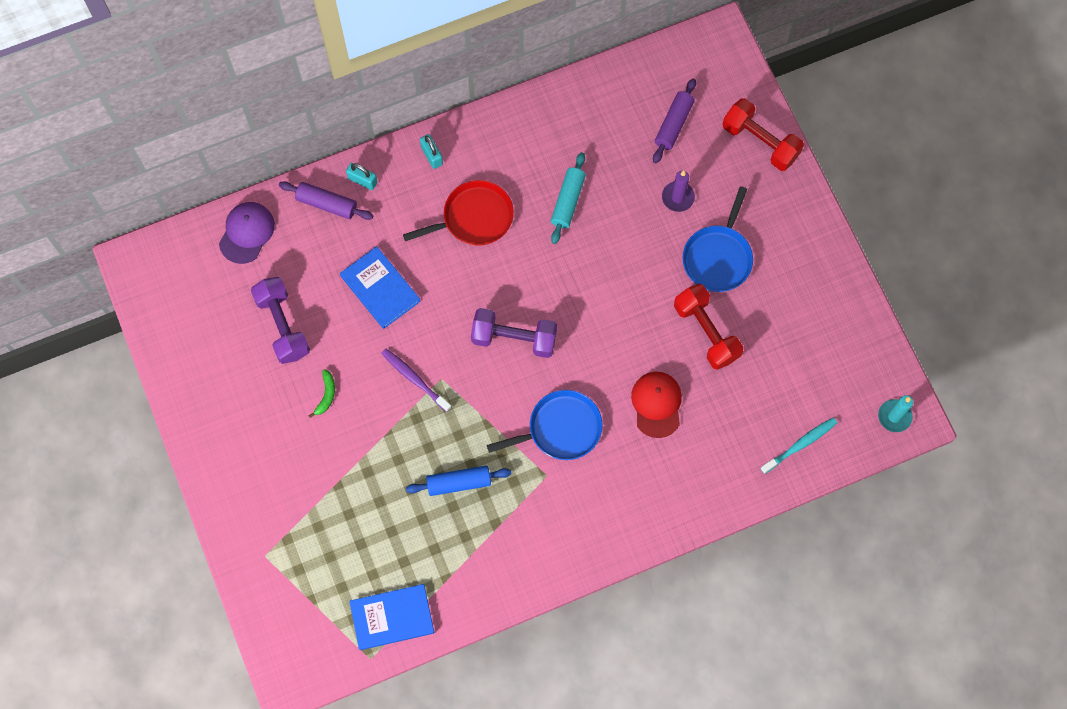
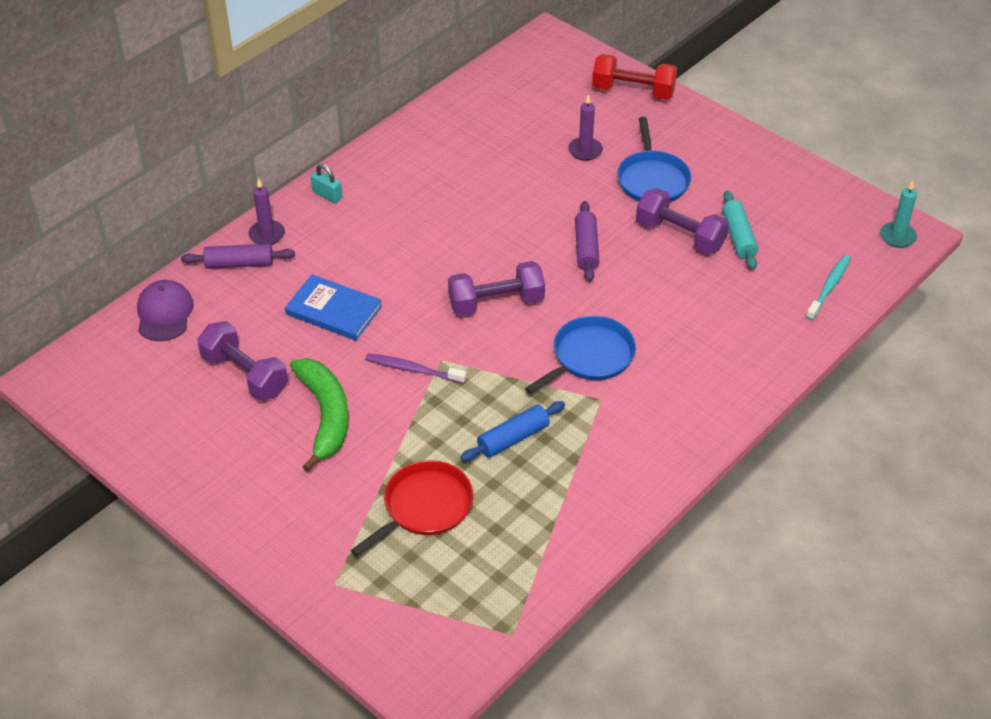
camera: 25 degrees left, 25 degrees down
(326, 395) = (325, 416): green banana -> green banana, size x2.34
(362, 180) = (267, 235): turquoise padlock -> purple candle
(392, 617) = (513, 585): blue book -> none
(474, 217) = (398, 226): red pan -> red pan (424, 507)
(567, 201) = (482, 185): turquoise rolling pin -> turquoise rolling pin (738, 237)
(656, 404) = (671, 304): red cap -> none
(674, 124) = (546, 103): purple rolling pin -> purple rolling pin (586, 248)
(706, 332) = (680, 235): red dumbbell -> purple dumbbell

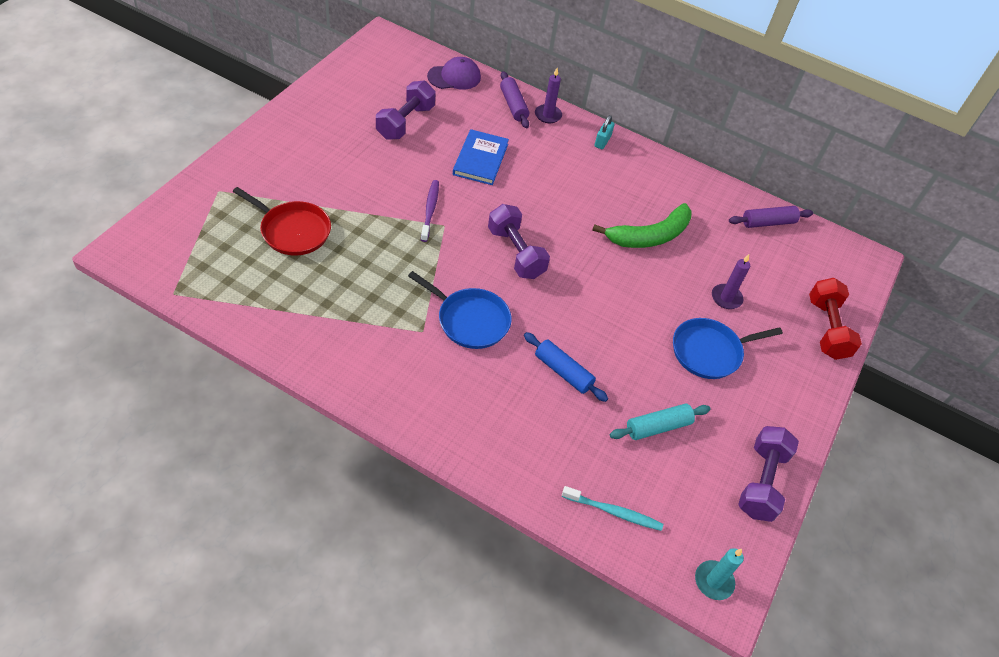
camera: 70 degrees right, 5 degrees up
(325, 416) = (374, 167): green banana -> green banana (649, 236)
(513, 438) = (369, 277): blue rolling pin -> blue rolling pin (563, 372)
(586, 248) = (600, 308): purple rolling pin -> purple rolling pin (768, 223)
(680, 235) = (642, 378): purple dumbbell -> purple dumbbell (761, 482)

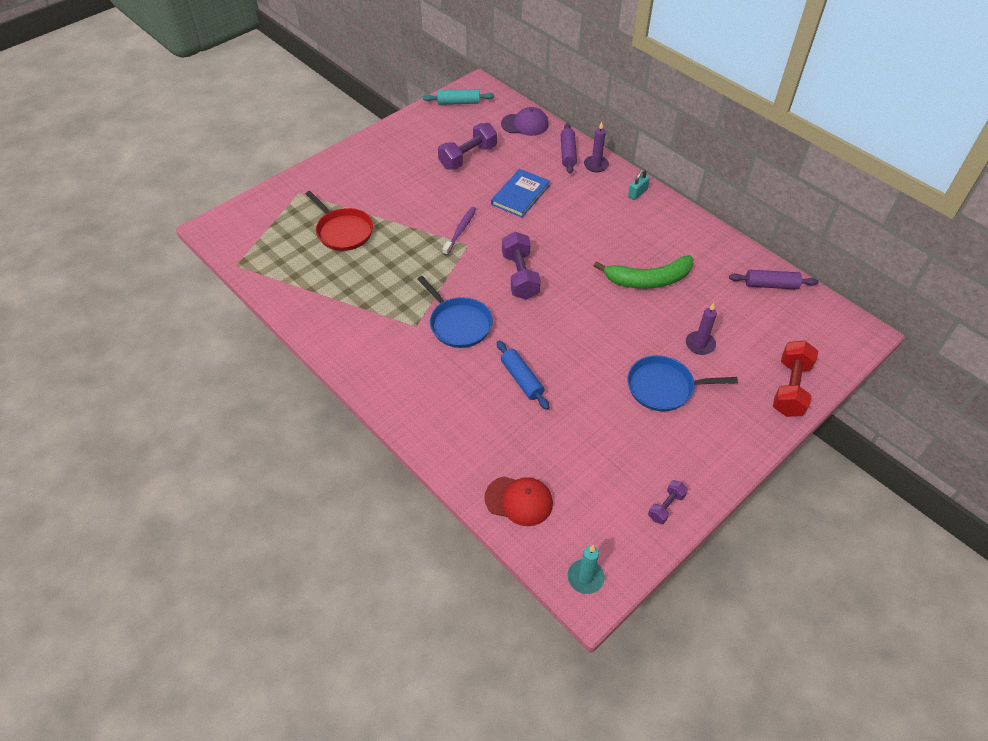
camera: 25 degrees right, 0 degrees up
(613, 512) = (519, 500): turquoise toothbrush -> red cap
(658, 427) = (588, 440): turquoise rolling pin -> turquoise rolling pin (458, 102)
(761, 482) = (666, 506): purple dumbbell -> purple dumbbell, size x0.54

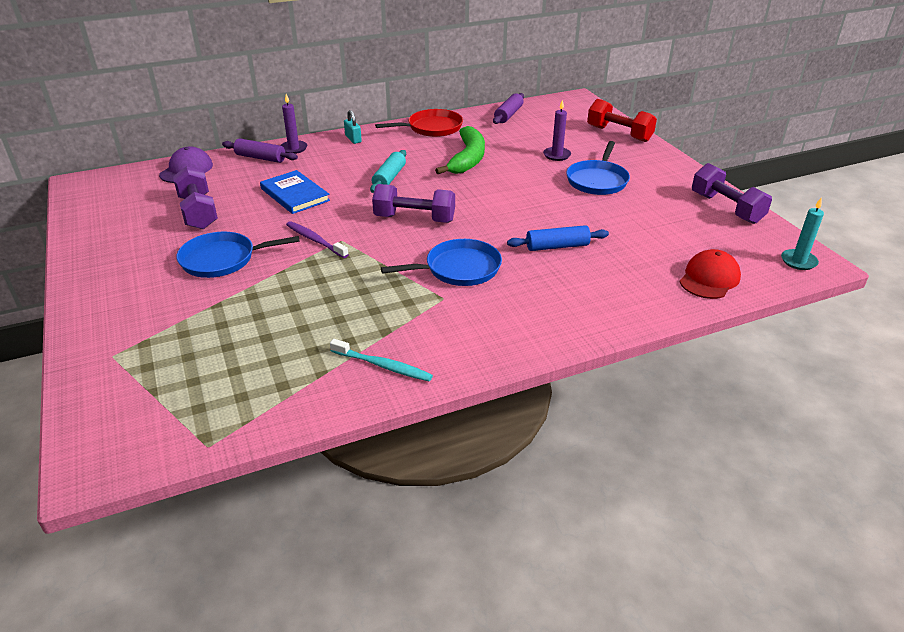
camera: 70 degrees left, 15 degrees down
(327, 316) = (382, 365): none -> turquoise toothbrush
(343, 231) = (234, 326): red pan -> red pan (432, 128)
(414, 194) = (222, 259): none -> blue pan
(458, 102) = (94, 200): turquoise rolling pin -> turquoise rolling pin (389, 178)
(666, 506) = (726, 208): purple dumbbell -> purple dumbbell, size x1.87

